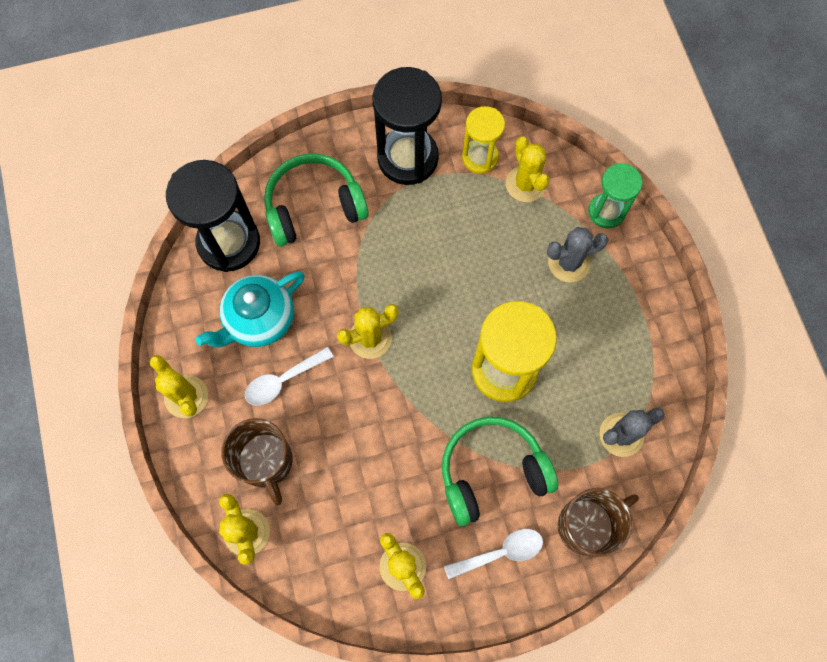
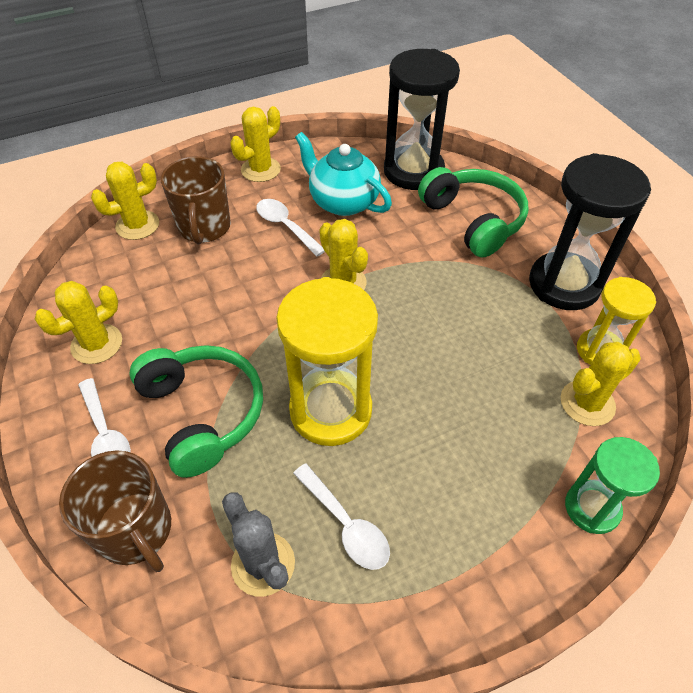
camera: 80 degrees right, 20 degrees down
(266, 462) = (204, 227): brown mug -> brown mug turned 60 degrees counterclockwise
(568, 263) = (496, 467): grey cactus -> none
(599, 374) = (346, 525): none -> white spoon

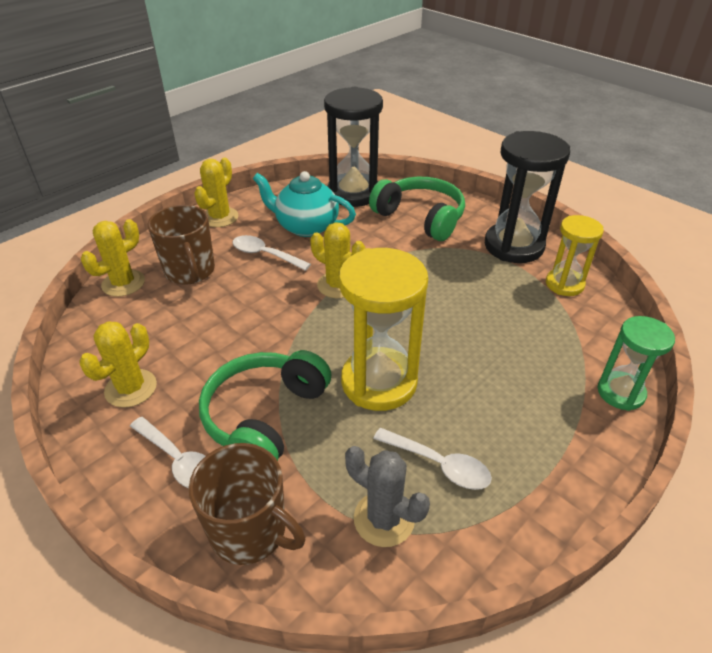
camera: 20 degrees left, 10 degrees down
(202, 413) = (265, 416): green headphones -> green headphones turned 105 degrees counterclockwise
(587, 403) = (576, 322): yellow cactus -> none

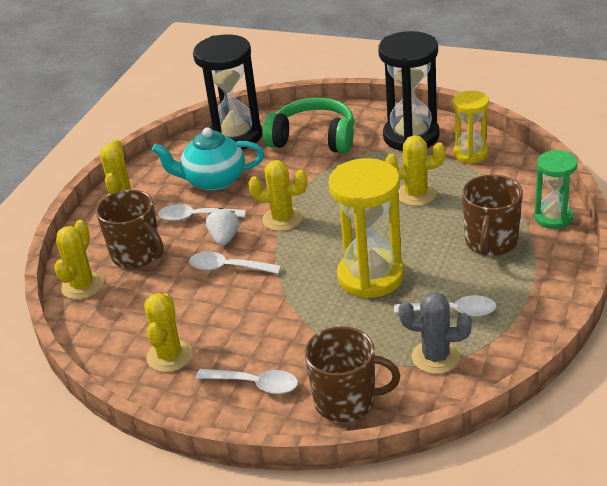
camera: 20 degrees left, 5 degrees down
(254, 315) = (228, 268): none -> white spoon
(265, 416) = (298, 332): green headphones -> none
(273, 284) = (224, 238): none -> white strawberry
(483, 308) = (416, 194): none -> yellow cactus
(531, 394) = (491, 242): none -> brown mug

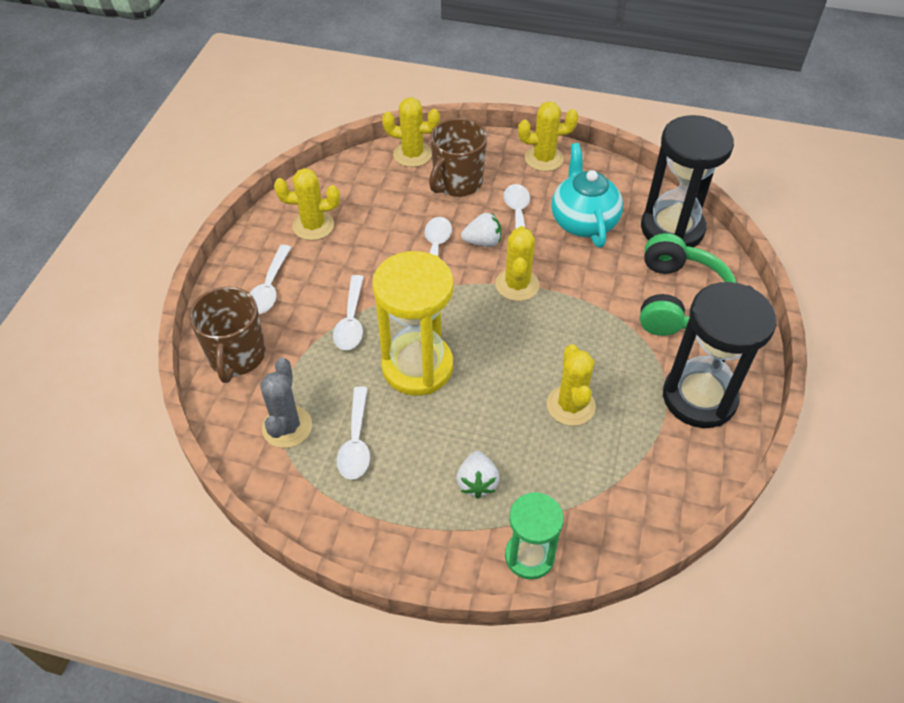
camera: 80 degrees right, 15 degrees up
(310, 321) = (351, 321): none -> white spoon
(470, 154) = (667, 464): yellow hourglass -> none
(491, 242) = (477, 482): brown mug -> white strawberry

